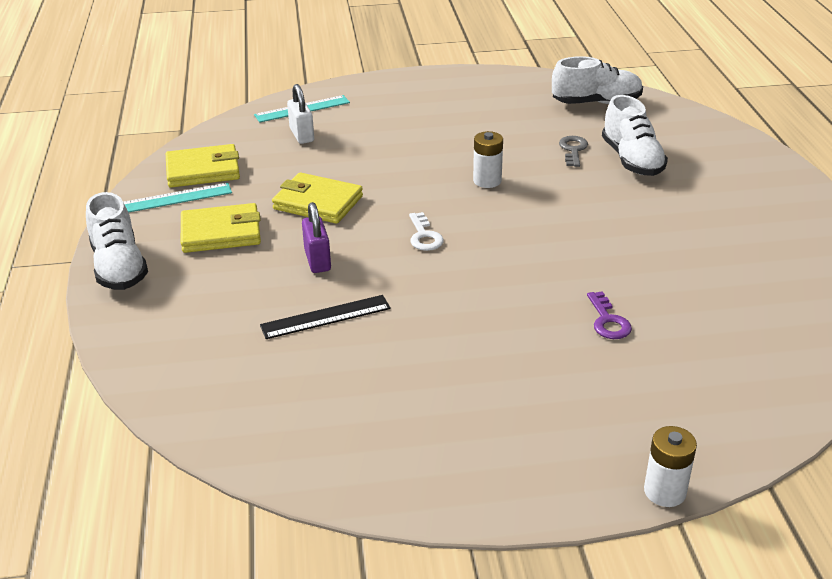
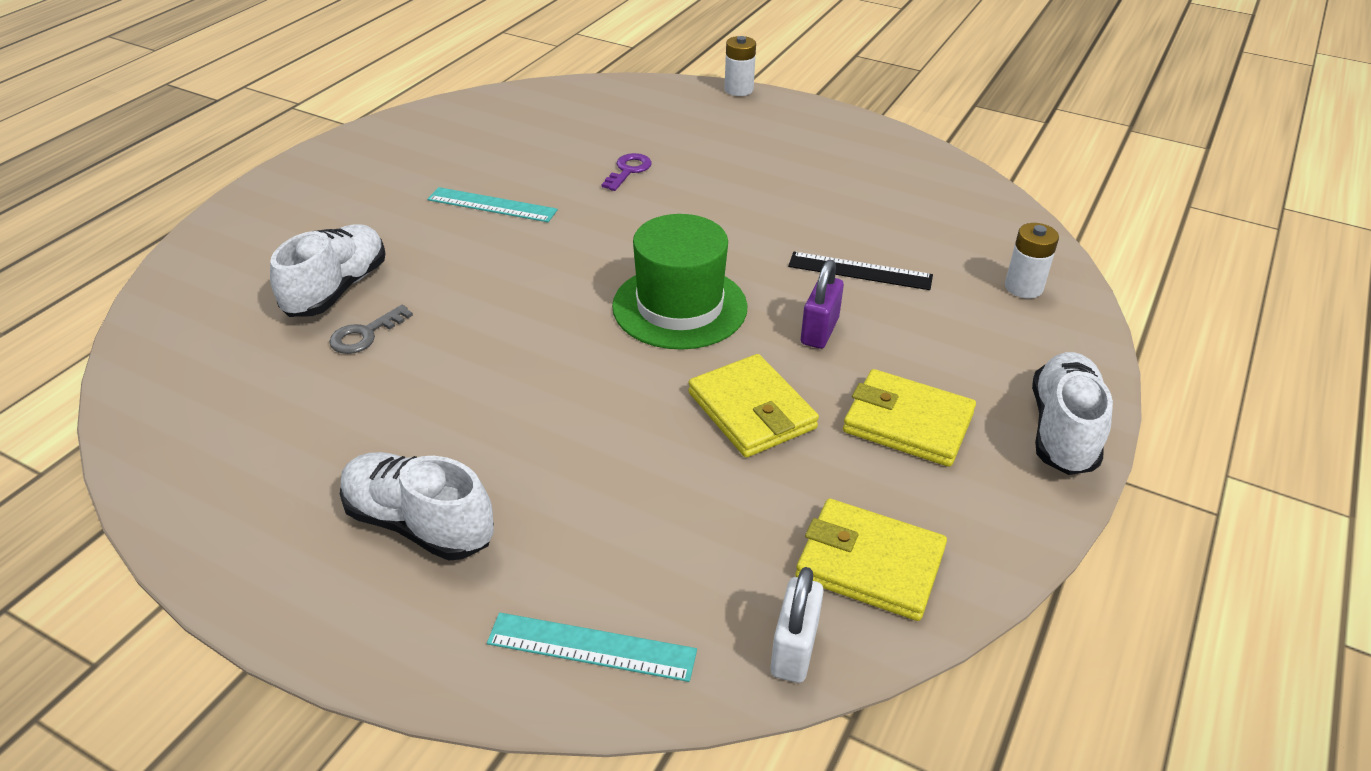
camera: 145 degrees left, 5 degrees up
(176, 198) = (941, 521): turquoise ruler -> turquoise ruler (492, 205)
(302, 135) = (657, 566): white padlock -> white padlock (794, 649)
(424, 236) = (680, 307): white key -> green hat
(487, 181) = (523, 341): white battery -> white battery (1023, 287)
(596, 103) = (197, 394): white shoe -> white shoe (419, 524)

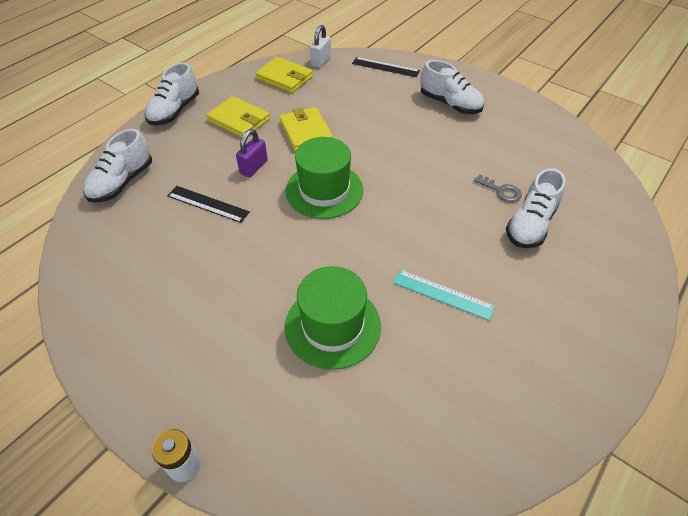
camera: 170 degrees left, 10 degrees up
(365, 334) = (501, 191): grey key -> grey key turned 75 degrees clockwise
(591, 647) = (385, 67): turquoise ruler -> black ruler
(628, 170) = (332, 326): purple key -> green hat
(1023, 287) = (122, 182): white battery -> white shoe

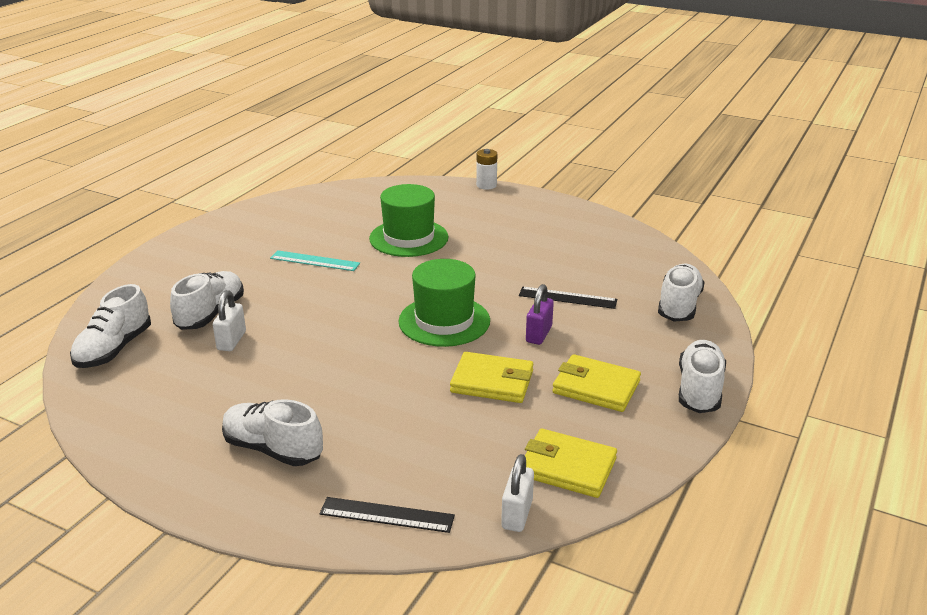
camera: 170 degrees right, 20 degrees down
(305, 132) = (492, 381): yellow wallet -> yellow wallet turned 45 degrees counterclockwise
(501, 191) = (231, 341): grey key -> white padlock
(596, 193) = (114, 349): none -> white shoe

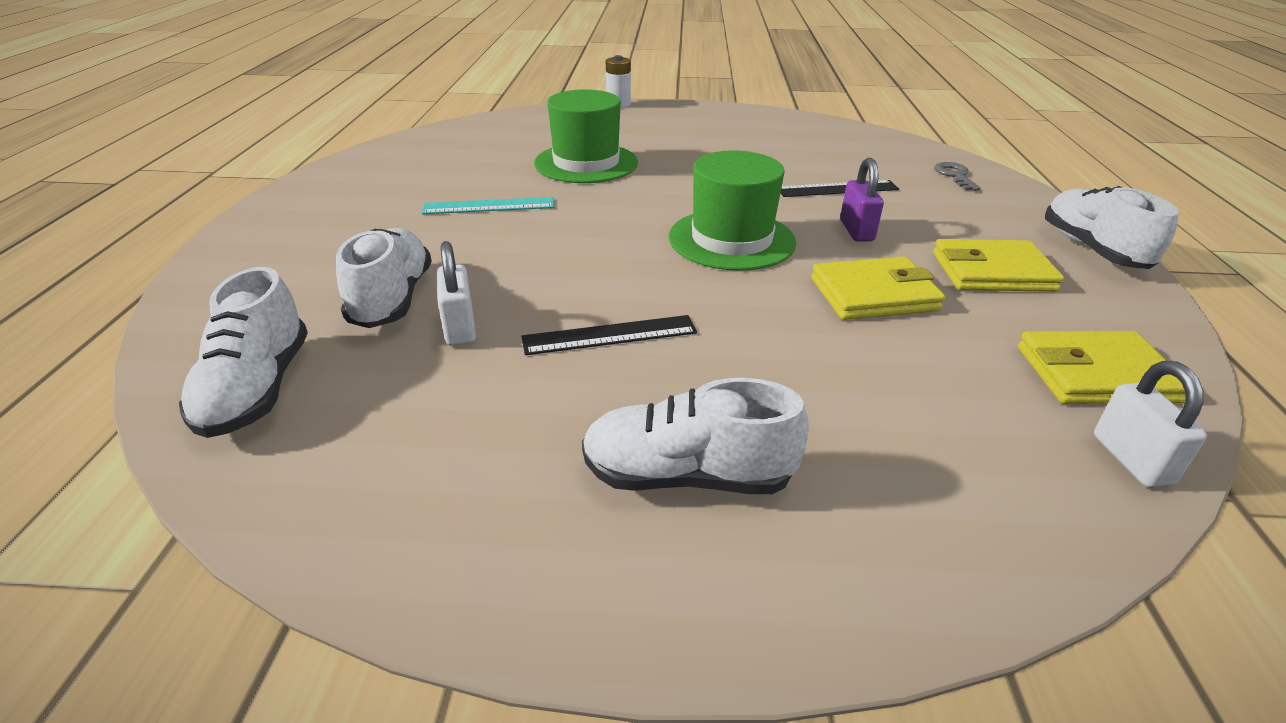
camera: 25 degrees left, 5 degrees up
(387, 515) = (976, 527): black ruler -> black ruler (610, 335)
(679, 306) = (955, 175): white shoe -> grey key

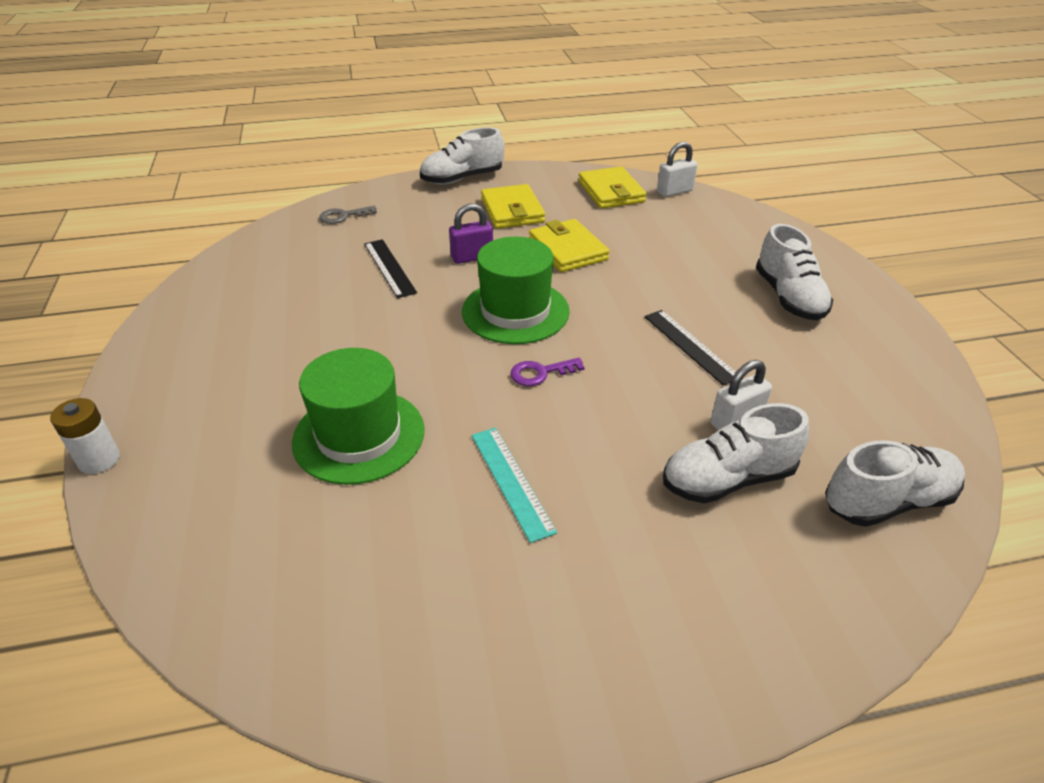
camera: 105 degrees left, 5 degrees up
(616, 237) = (540, 373): none -> purple key

